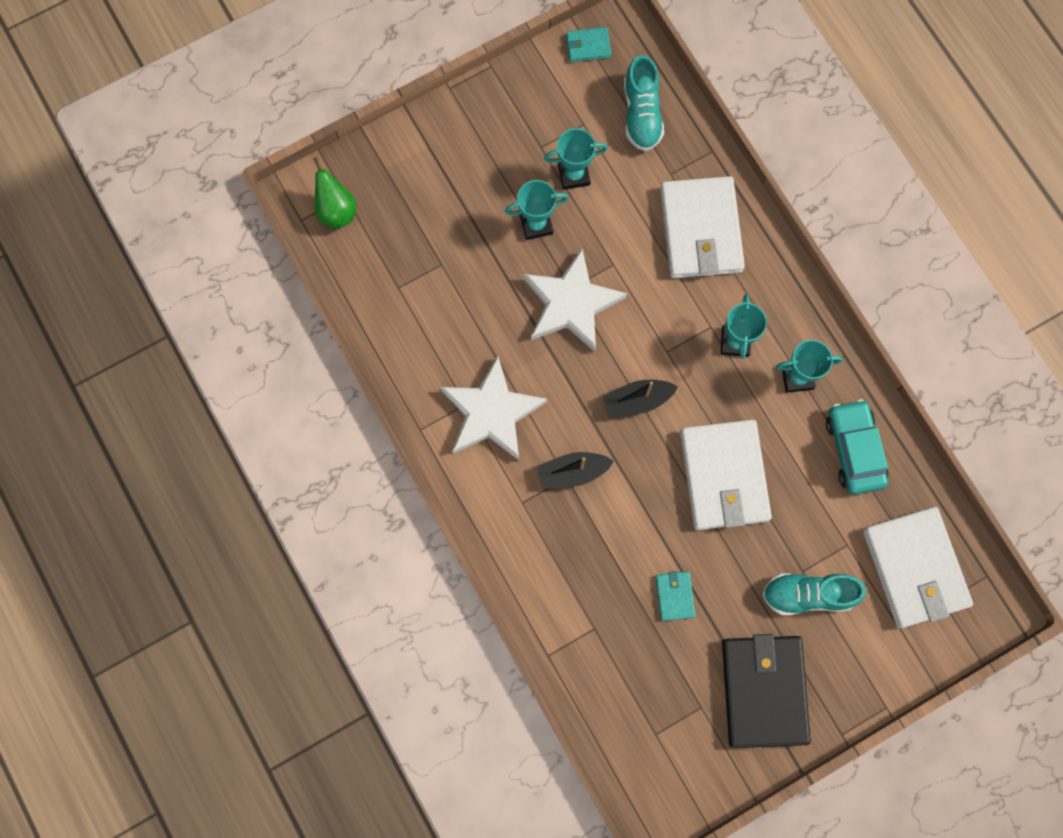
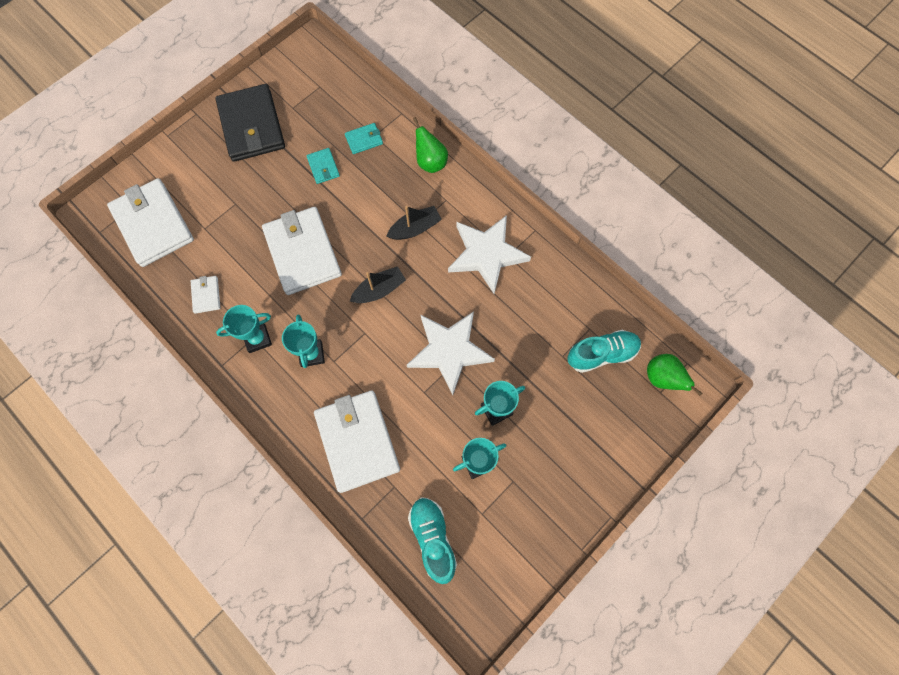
camera: 165 degrees right, 5 degrees down
(527, 564) = (430, 162): none -> green pear
(588, 46) = (499, 596): turquoise wallet -> turquoise wallet (364, 140)
(808, 594) = (229, 190): turquoise shoe -> turquoise shoe (601, 354)
(854, 450) = (206, 295): turquoise car -> white wallet

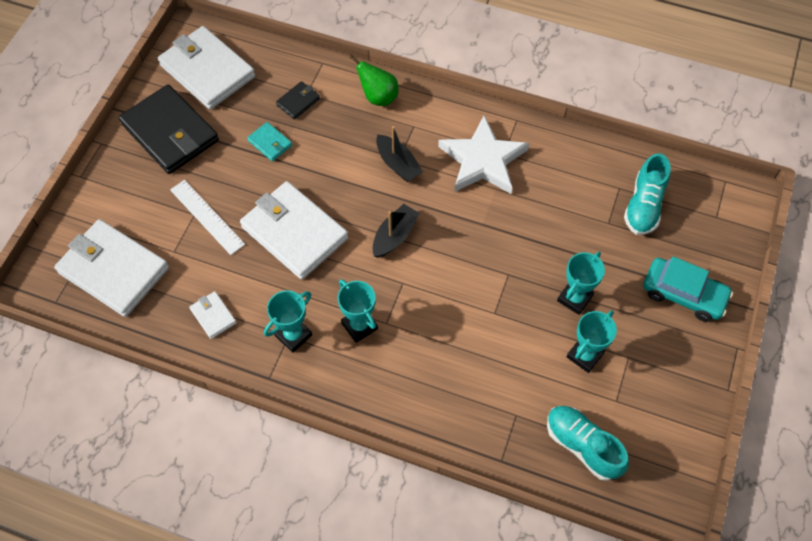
camera: 25 degrees left, 10 degrees down
(243, 210) = (207, 217): none -> white ruler
(357, 441) = (454, 388): white wallet -> white wallet (207, 71)
(364, 140) = (298, 102): turquoise wallet -> black wallet
(415, 228) = (398, 164): black boat -> black boat turned 105 degrees clockwise
(449, 351) = (497, 264): white star -> none
(591, 448) = (683, 294): none -> turquoise car
(601, 354) = (644, 206): turquoise shoe -> turquoise shoe turned 150 degrees clockwise
(662, 378) = (711, 203): green pear -> none

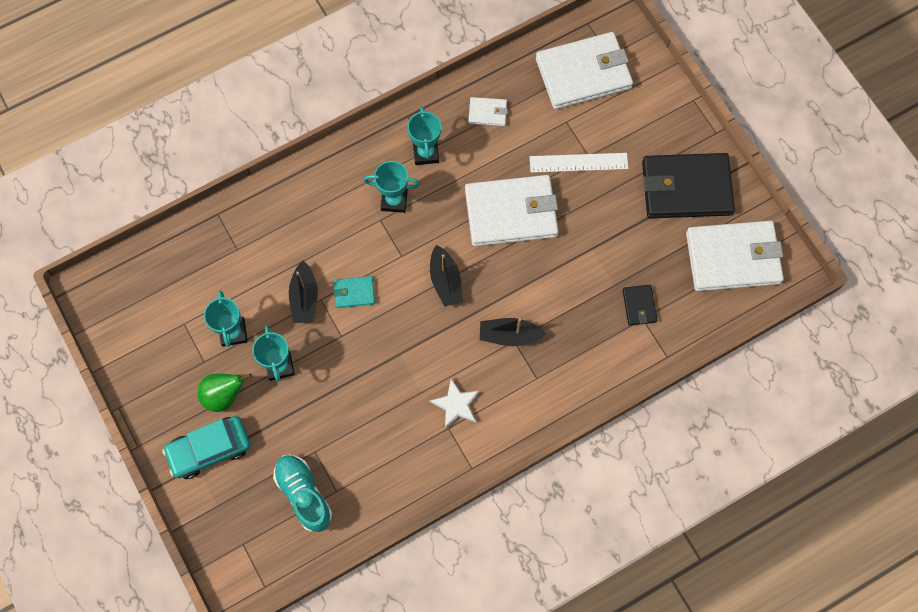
camera: 130 degrees right, 10 degrees up
(270, 143) = (613, 254): turquoise wallet -> turquoise wallet (354, 293)
(378, 97) = (591, 373): green pear -> green pear (224, 395)
(483, 160) = (456, 405): white star -> white star, size x0.53
(505, 325) = (304, 298): none -> black boat
(582, 446) = (177, 273): turquoise shoe -> none

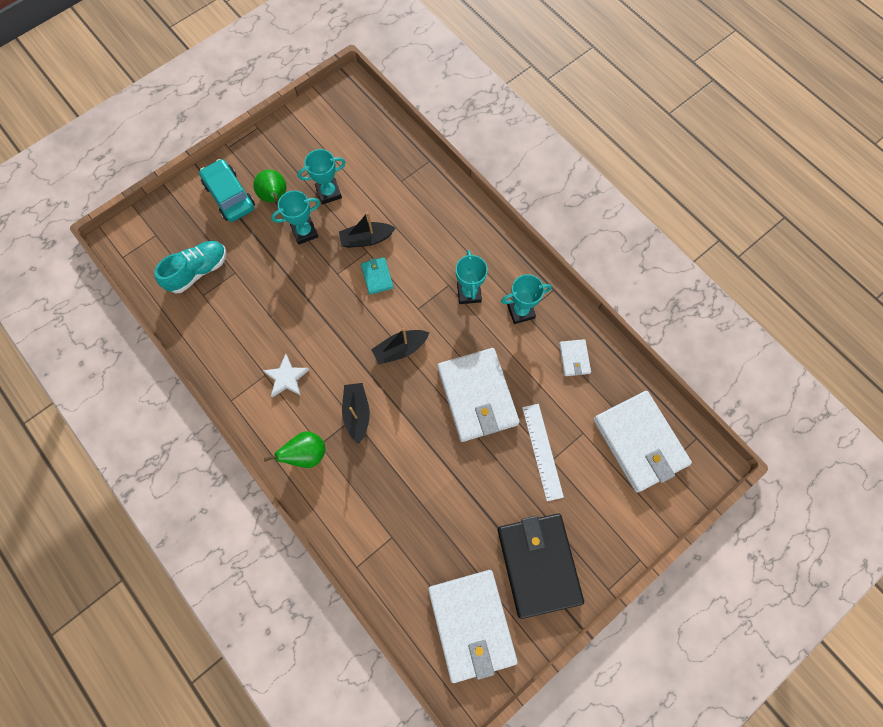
camera: 80 degrees right, 0 degrees up
(545, 392) = (306, 454): none -> green pear
(639, 306) = (404, 532): black wallet -> none

